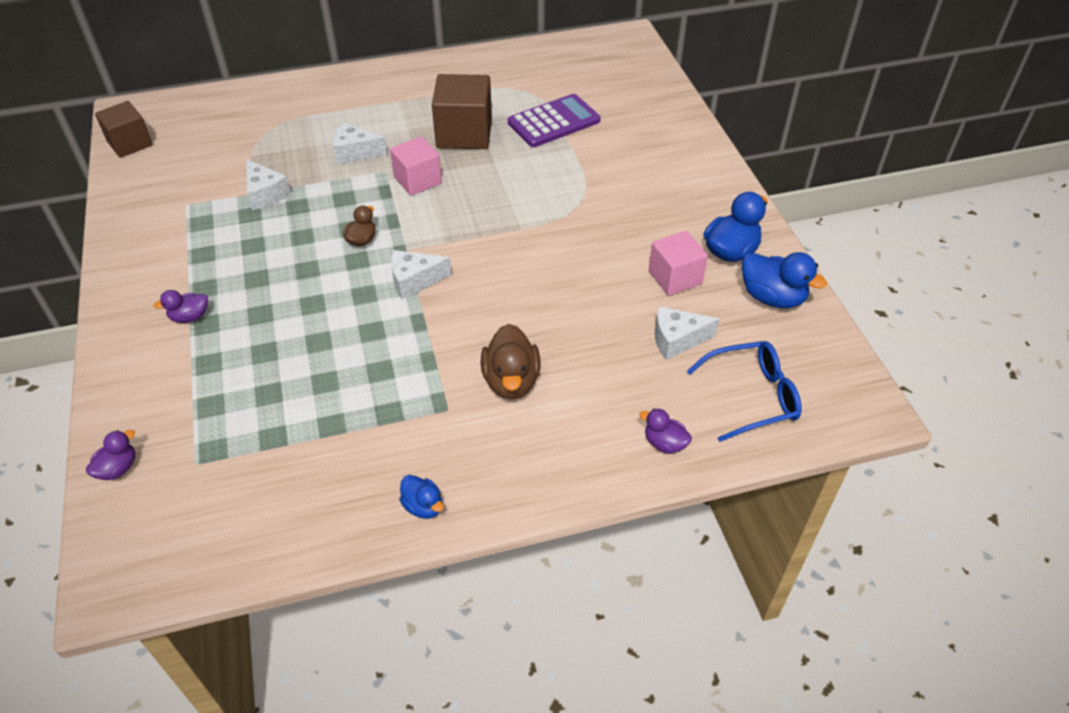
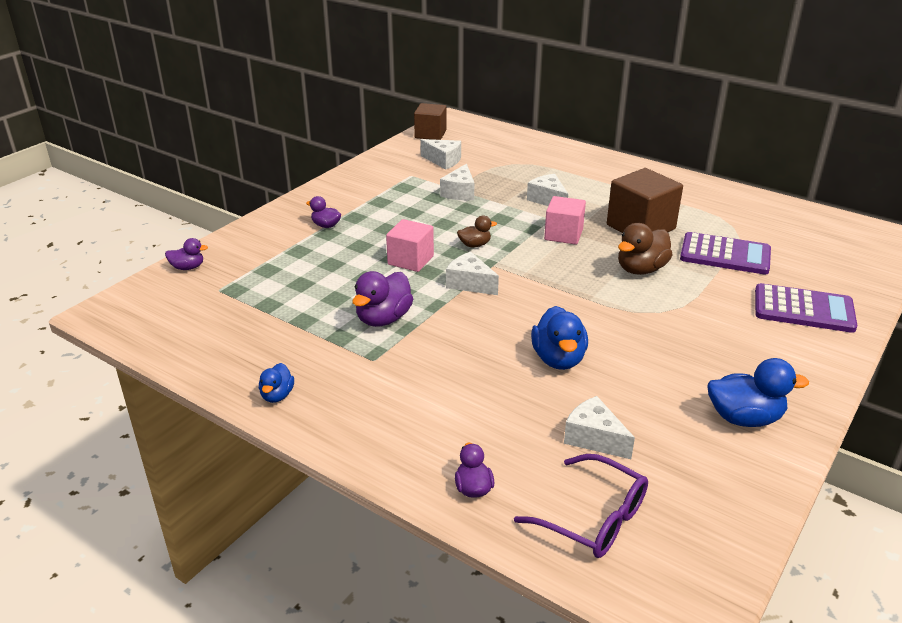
camera: 50 degrees right, 15 degrees down
(194, 168) = (443, 161): none -> white cheese
(397, 367) = (383, 319): none -> purple duck
(511, 381) = (435, 374): brown duck -> brown duck (641, 269)
(656, 137) = (803, 309): none -> purple calculator
(675, 277) = (662, 401): pink cube -> pink cube (410, 260)
(752, 396) = (593, 518): blue glasses -> purple glasses
(772, 297) = (730, 472): blue duck -> blue duck (558, 359)

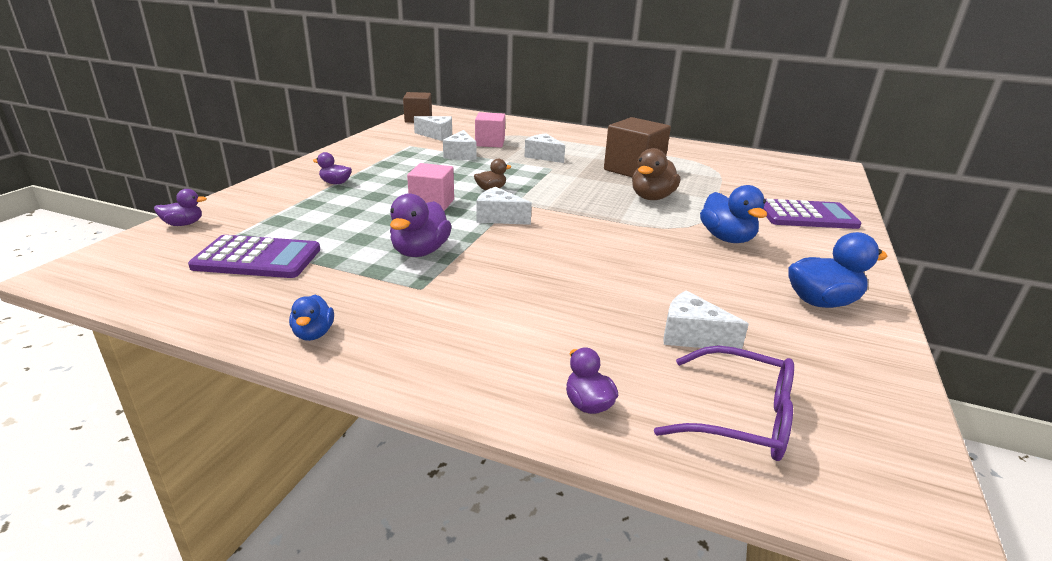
camera: 15 degrees left, 5 degrees down
(558, 359) = (616, 270): blue duck -> blue duck (727, 238)
(563, 234) = (569, 178): pink cube -> pink cube (490, 143)
(725, 255) = (715, 184): purple calculator -> purple calculator (257, 258)

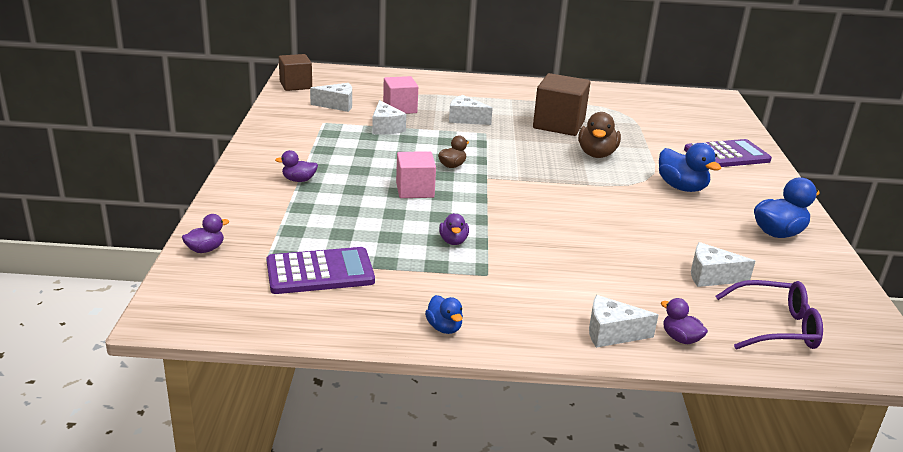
camera: 20 degrees left, 0 degrees up
(420, 251) = (453, 241): purple duck -> purple duck, size x0.58
(499, 217) = (487, 196): white cheese -> white cheese (611, 333)

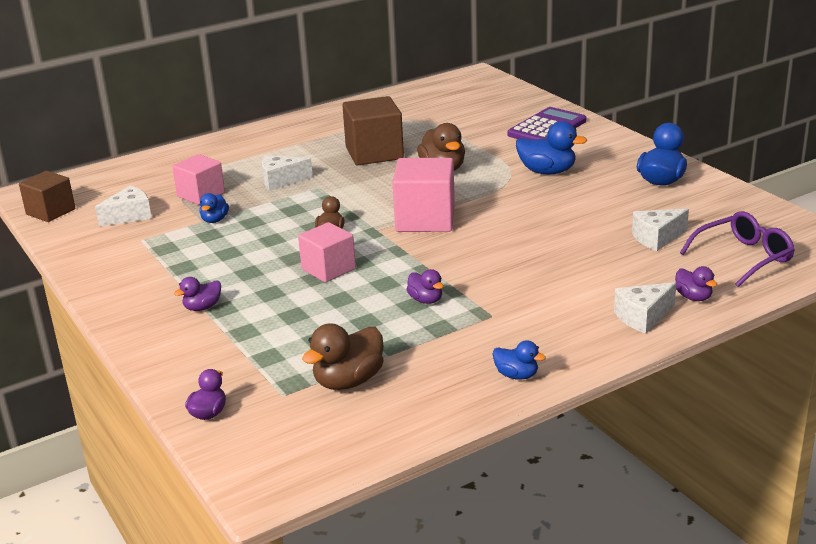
camera: 30 degrees left, 0 degrees up
(320, 272) = (348, 381): purple calculator -> brown duck
(386, 128) = (215, 220): white cheese -> blue duck
(533, 184) = (425, 219): none -> pink cube
(680, 338) = (693, 297): purple duck -> purple duck turned 135 degrees counterclockwise

